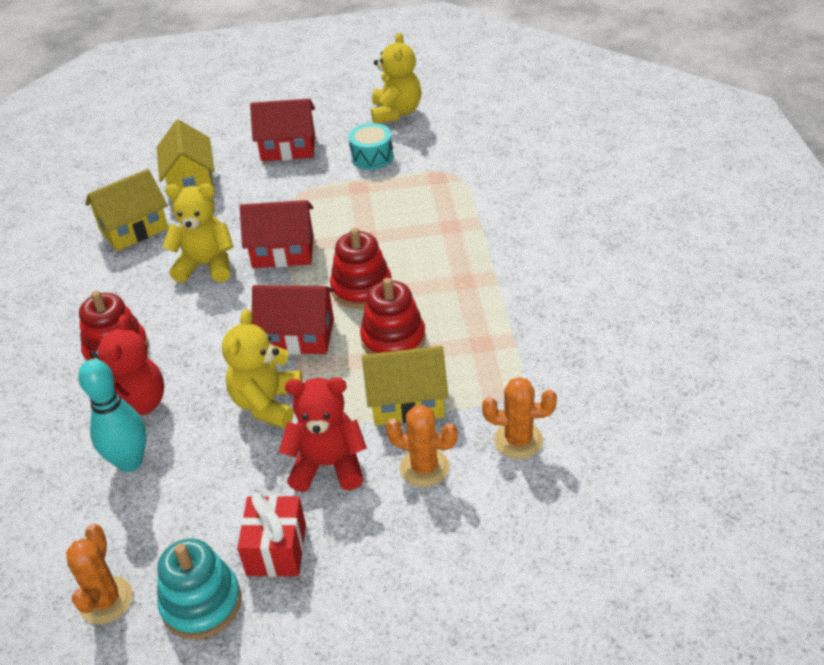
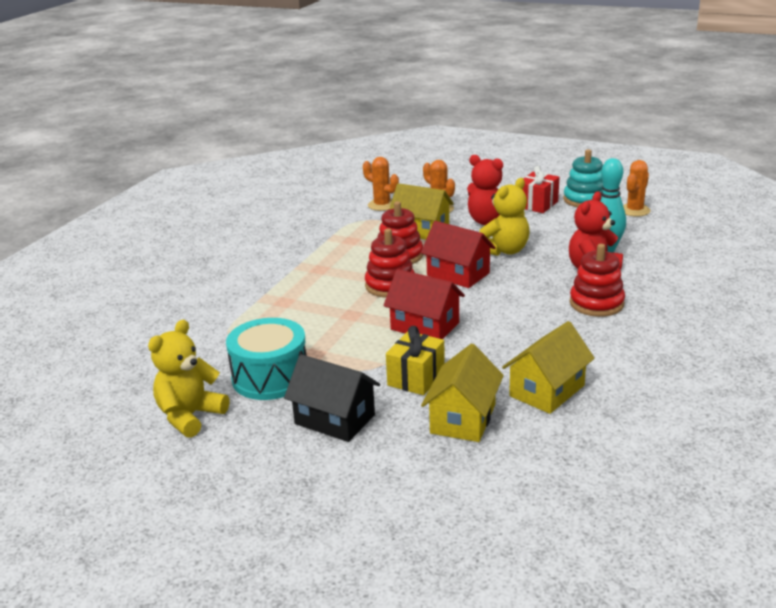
camera: 150 degrees left, 15 degrees down
(134, 229) = (547, 391): yellow house -> yellow house turned 45 degrees counterclockwise
(206, 265) = (495, 337): yellow teddy bear -> none
(251, 199) = (416, 378): none -> yellow gift
(288, 148) = (335, 419): red house -> black house
(372, 157) = (270, 377): turquoise drum -> turquoise drum, size x1.61

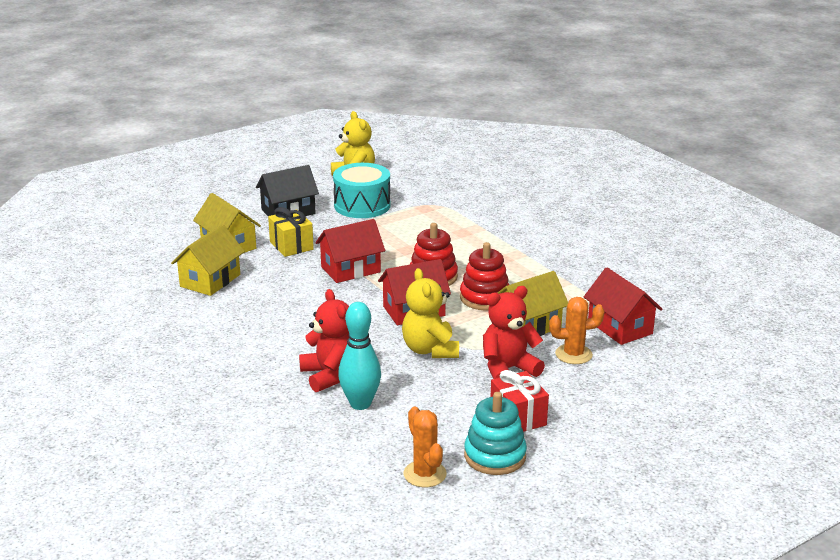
camera: 120 degrees right, 0 degrees up
(382, 205) = (620, 327): orange cactus -> red house
(547, 391) = (210, 280): yellow house -> yellow house turned 45 degrees clockwise
(596, 303) = (278, 349): red stacking toy -> none

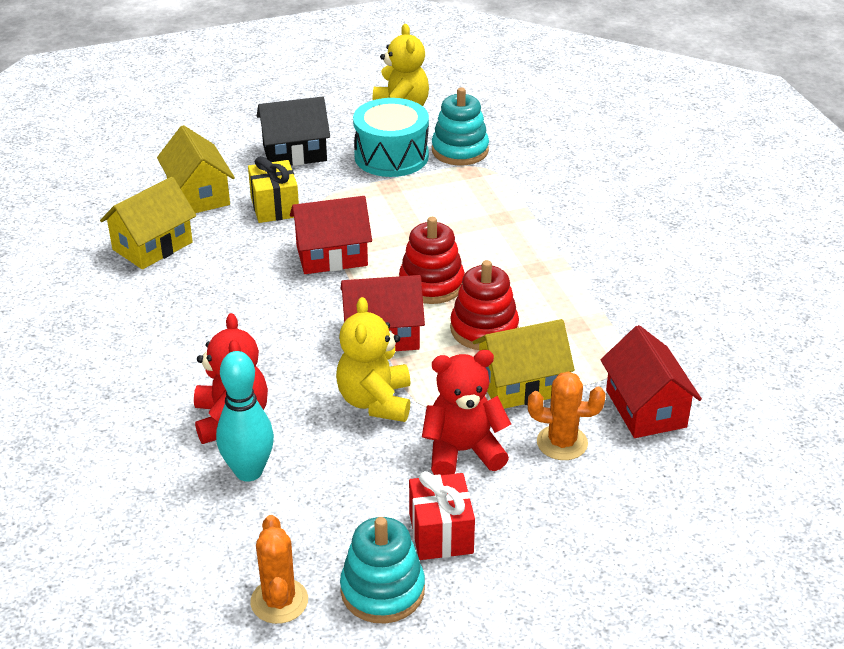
camera: 15 degrees right, 10 degrees up
(410, 196) = (460, 150): none -> turquoise stacking toy

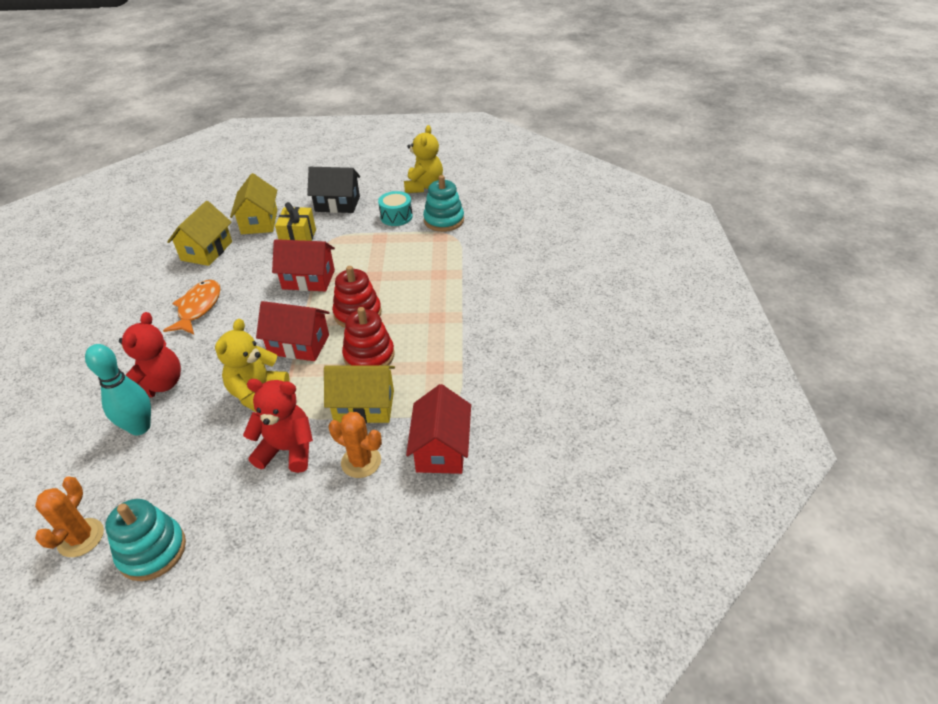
camera: 20 degrees right, 5 degrees up
(152, 246) = (207, 251): yellow house -> yellow house turned 45 degrees counterclockwise
(204, 319) = (198, 308): none -> orange fish
(391, 156) = (396, 217): turquoise drum -> turquoise drum, size x0.62
(441, 533) = (225, 514): red gift -> none

